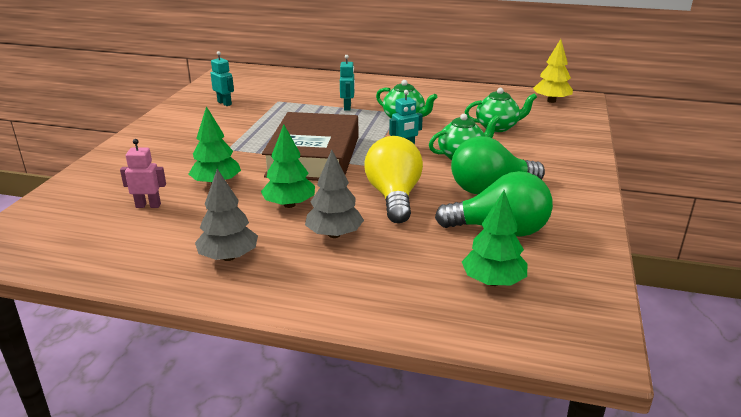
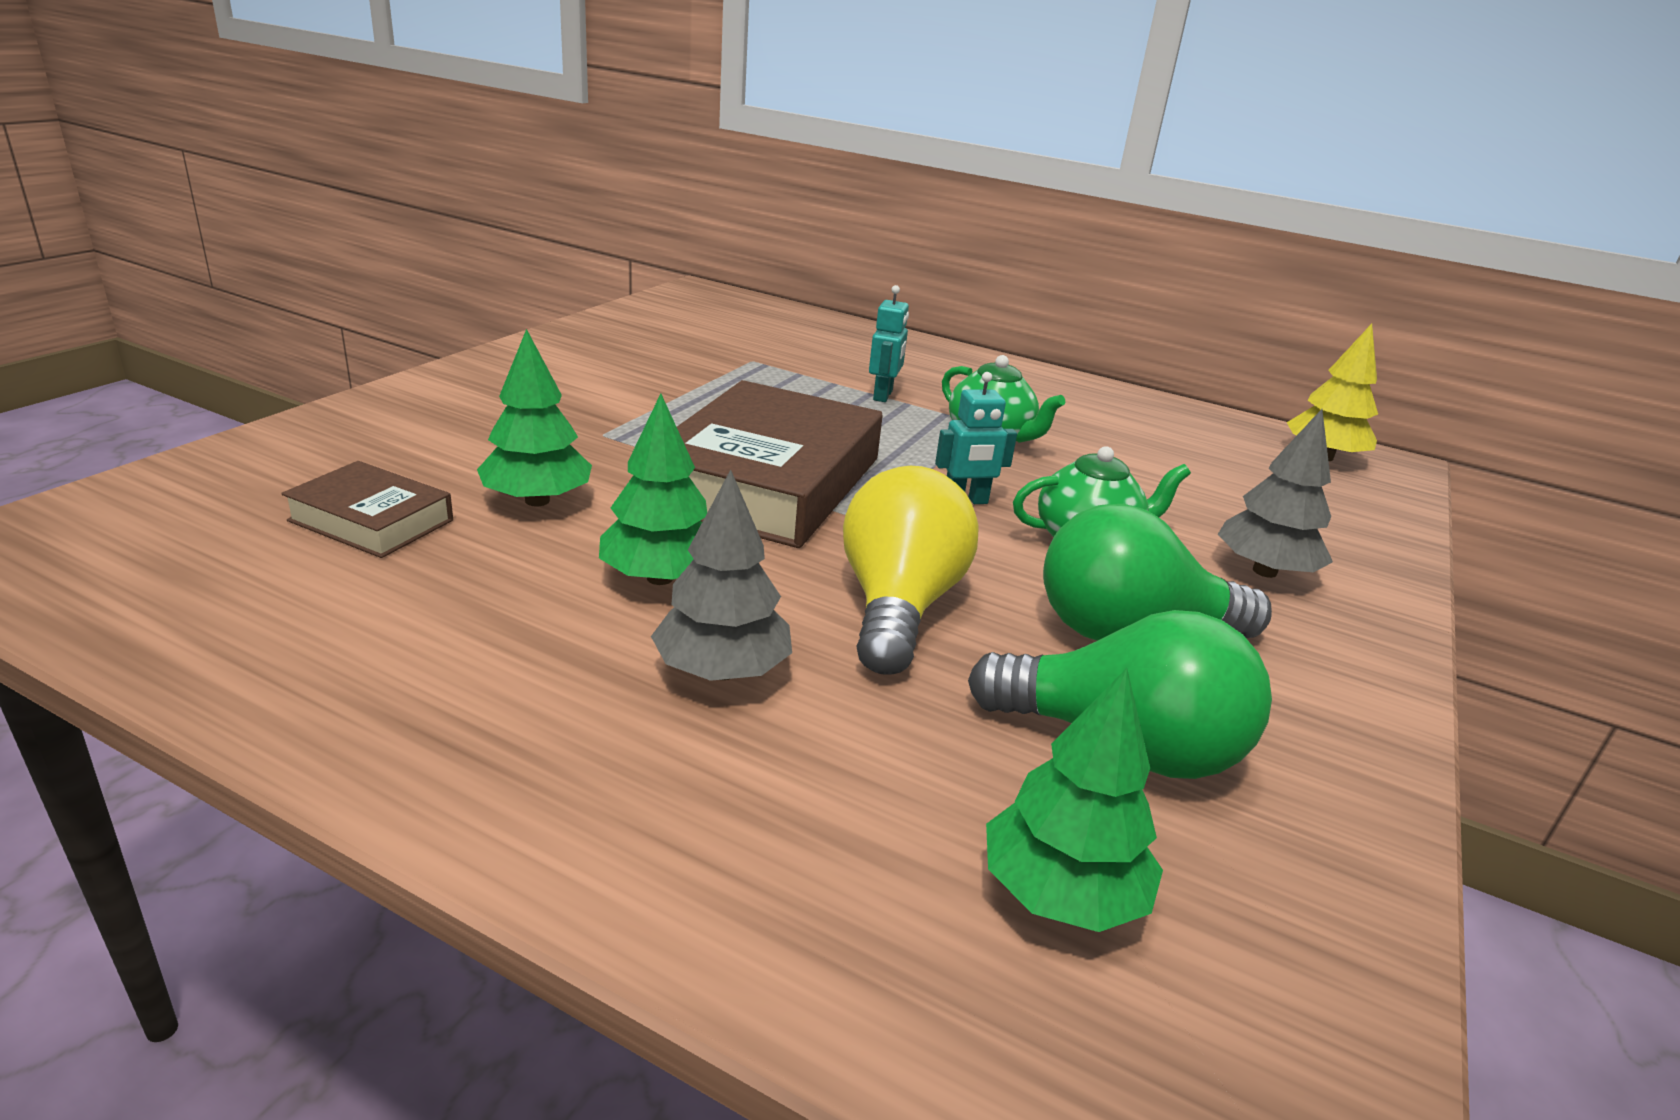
camera: 10 degrees right, 0 degrees up
(148, 205) = (372, 520): pink robot -> brown book
(224, 103) = (649, 347): turquoise robot -> none
(229, 257) = (458, 676): grey tree -> grey tree (1264, 571)
(497, 127) = (1188, 492): green teapot -> none

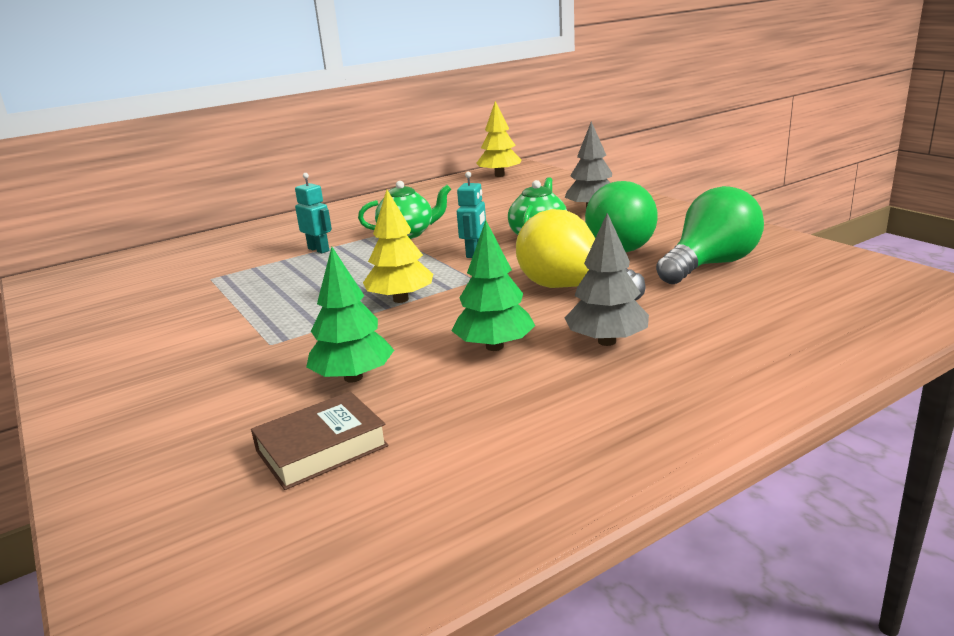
camera: 55 degrees left, 5 degrees down
(767, 481) = (400, 299): brown book -> yellow tree
(1061, 894) = (802, 296): green tree -> none

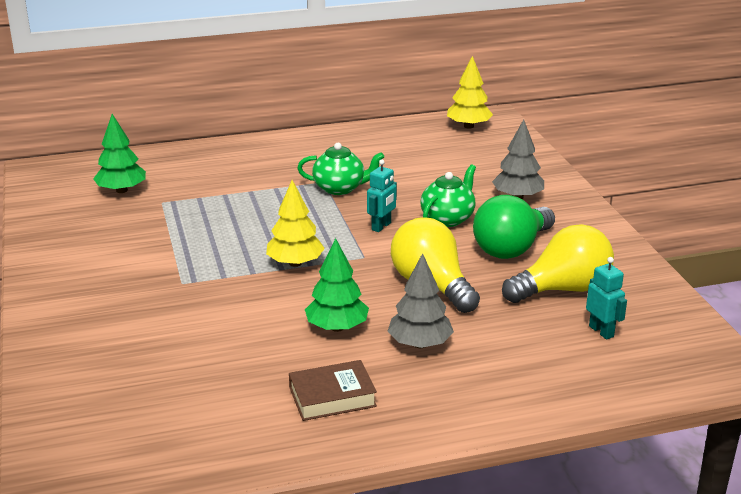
camera: 15 degrees right, 5 degrees up
(319, 249) = (258, 189): turquoise robot -> turquoise robot (601, 331)
(321, 448) = (181, 379): brown book -> brown book (332, 397)
(353, 377) = (226, 328): green tree -> green tree (122, 190)
(710, 265) = (563, 289): green light bulb -> yellow light bulb

